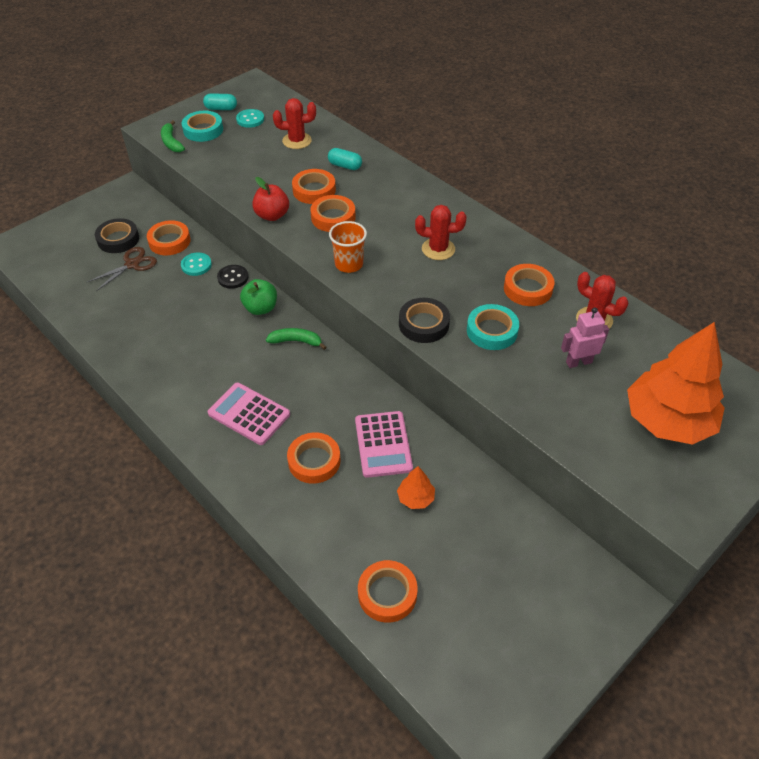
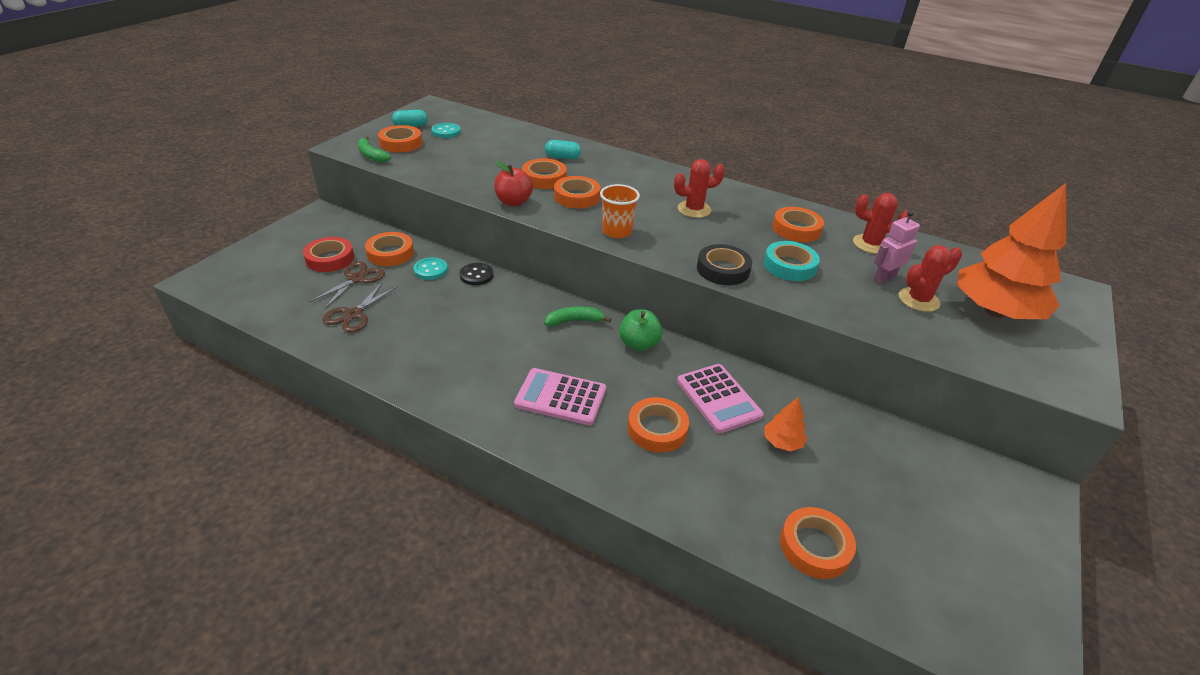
camera: 20 degrees left, 10 degrees down
(117, 301) = (353, 314): none -> brown scissors
(118, 239) = (330, 258): black tape -> red tape
(203, 130) = (401, 143): turquoise tape -> orange tape
(260, 308) = (521, 298): green apple -> green apple (639, 344)
(297, 141) = (503, 143): red cactus -> red cactus (918, 300)

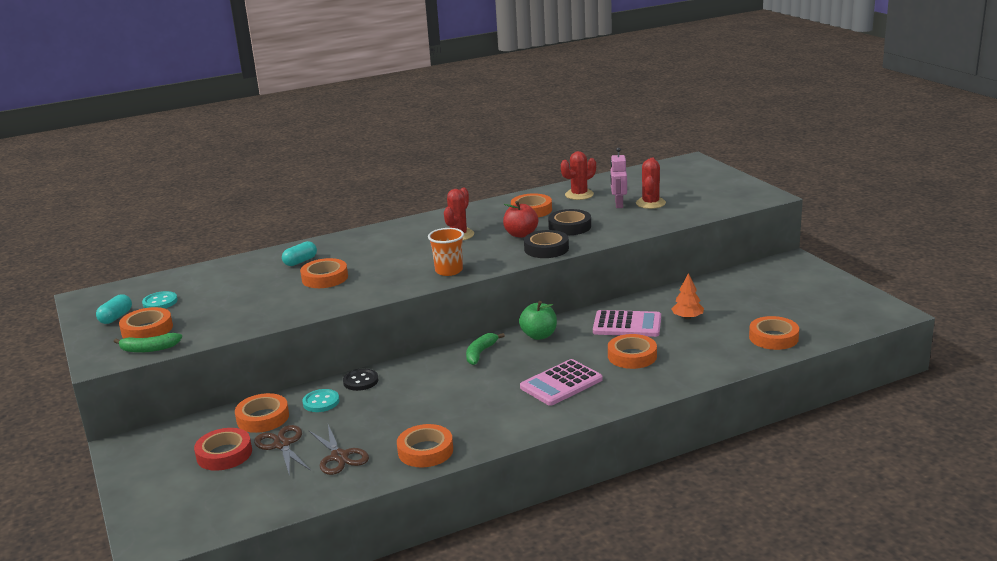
camera: 50 degrees left, 15 degrees down
(513, 202) = (345, 300): red apple -> red apple (521, 234)
(576, 197) = (375, 272): orange tape -> orange tape (425, 451)
(789, 266) = (569, 227): turquoise tape -> black tape
(994, 311) = (684, 188): orange tree -> none

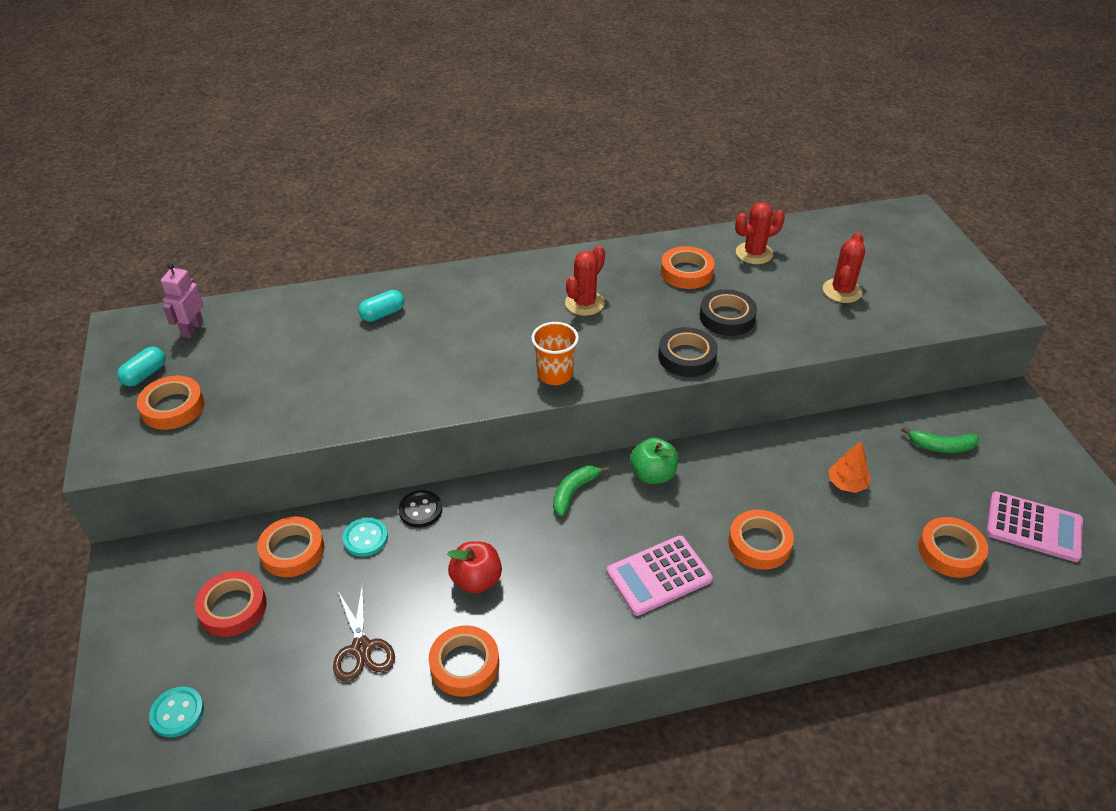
camera: 10 degrees right, 20 degrees up
(149, 349) = (164, 447): green banana -> green banana (941, 446)
(160, 302) = (202, 357): turquoise button -> turquoise button (177, 713)
(282, 445) = (302, 607): brown scissors -> none
(325, 278) = (402, 354): orange tape -> none
(521, 234) = (662, 319): red apple -> red apple (476, 580)
(618, 204) = (800, 284): pink robot -> pink robot (192, 329)
(627, 325) = (767, 480): pink calculator -> pink calculator (1033, 527)

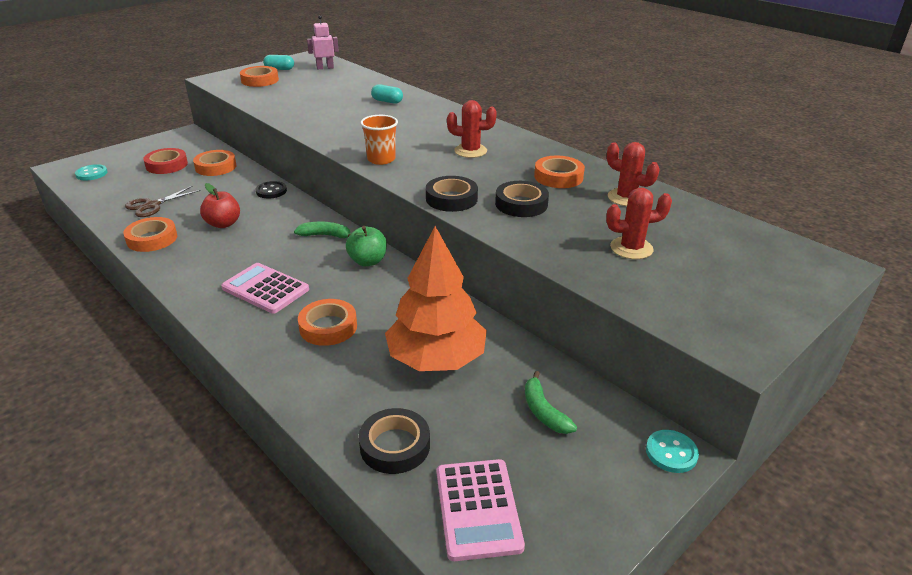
camera: 60 degrees right, 10 degrees down
(365, 538) = (237, 182): turquoise button -> turquoise button (671, 452)
(847, 484) = (436, 359): orange tree -> orange tree, size x2.36
(950, 551) = (395, 446): orange tape -> black tape

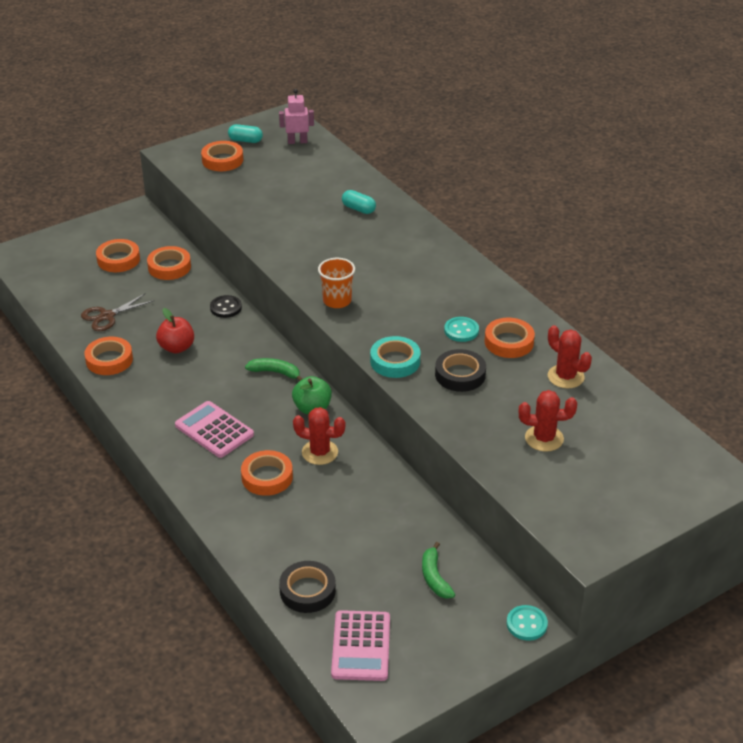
camera: 10 degrees right, 5 degrees up
(91, 174) = (43, 265): turquoise button -> turquoise button (461, 330)
(167, 165) = (118, 259): red tape -> orange tape
(436, 359) = (356, 519): orange tree -> none
(451, 199) = (395, 361): black tape -> turquoise tape
(470, 151) = (430, 297): red cactus -> red cactus (320, 452)

